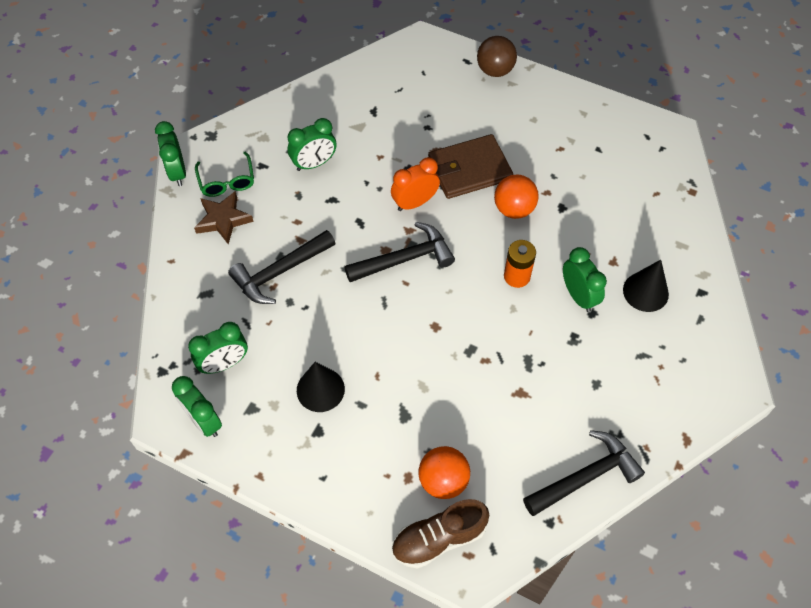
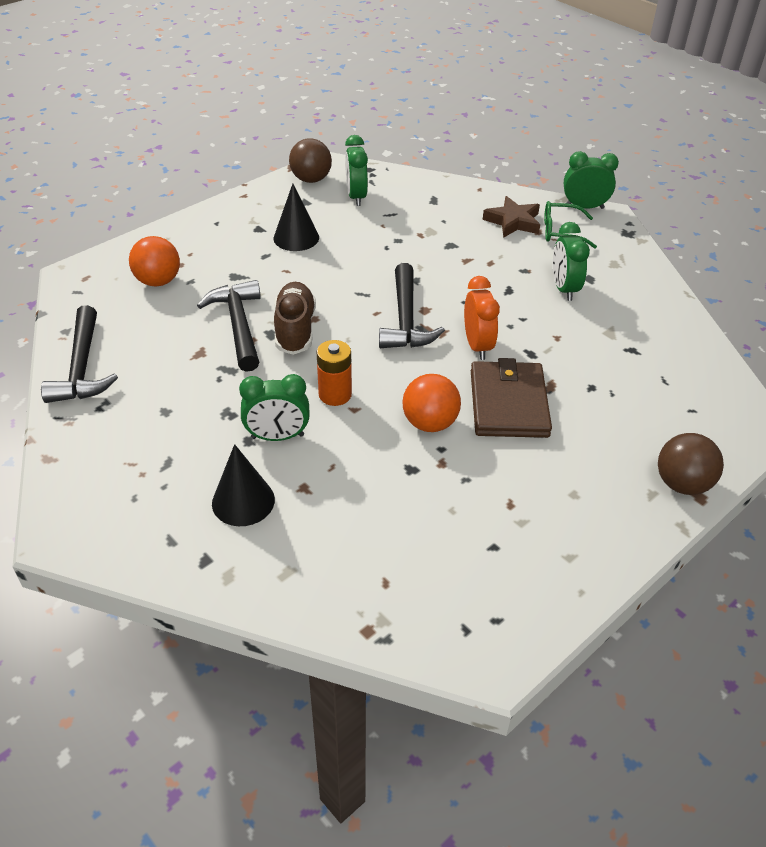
camera: 110 degrees right, 15 degrees down
(203, 421) = (311, 179): green clock -> brown ball
(280, 272) = (434, 241): black hammer -> black hammer (239, 325)
(439, 538) = (113, 266): brown shoe -> brown shoe (295, 329)

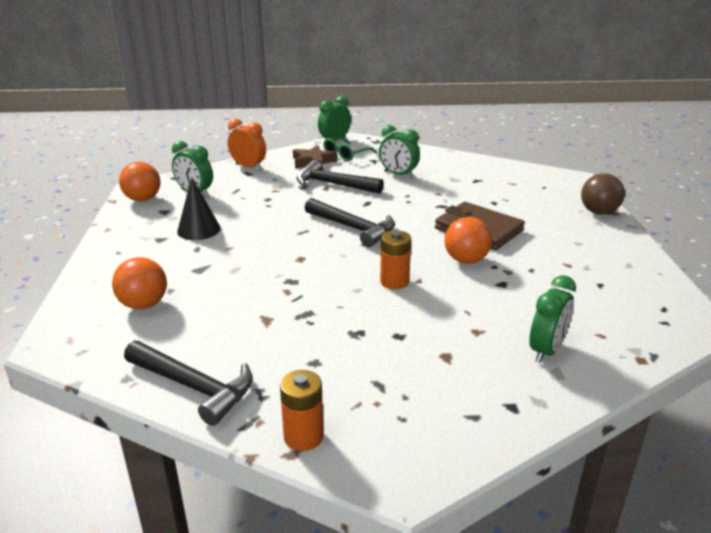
camera: 50 degrees left, 15 degrees down
(70, 454) = (303, 436): none -> orange battery
(239, 325) = (260, 290): black hammer -> black hammer (333, 184)
(243, 501) = (464, 363): black cone -> none
(277, 436) = (410, 321): green clock -> green clock (546, 350)
(295, 329) = (302, 269): brown shoe -> none
(311, 179) = (143, 199): brown ball -> orange ball
(477, 346) = (413, 217): orange clock -> orange clock (248, 167)

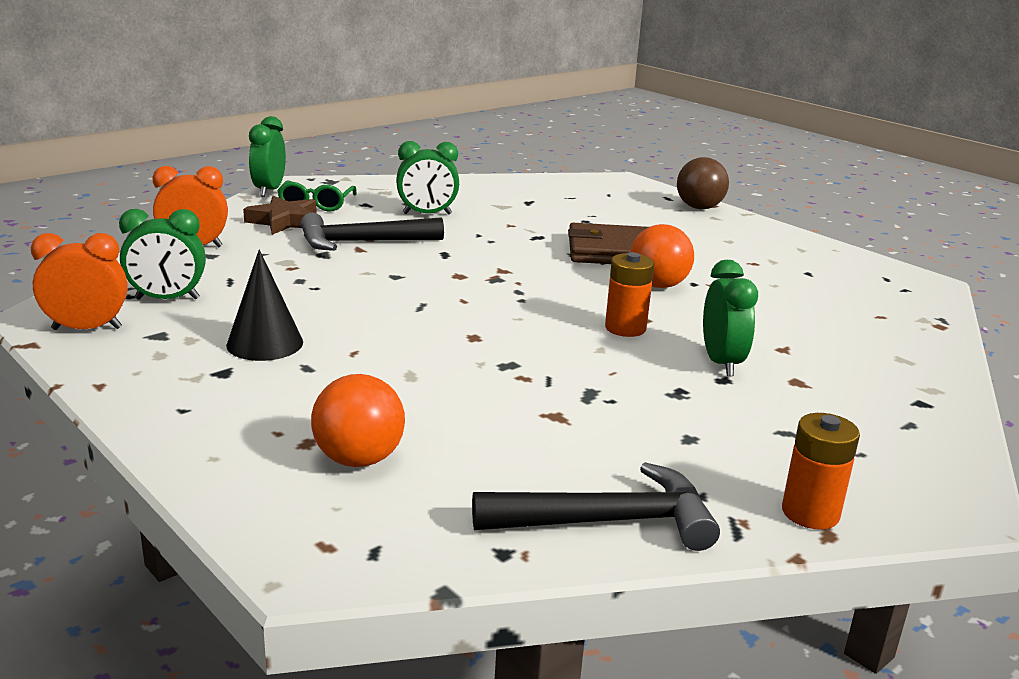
camera: 40 degrees left, 5 degrees down
(143, 199) = (87, 328): orange ball -> orange clock
(353, 228) = (478, 285): black hammer -> none
(546, 350) = (865, 344): green clock -> green clock (721, 363)

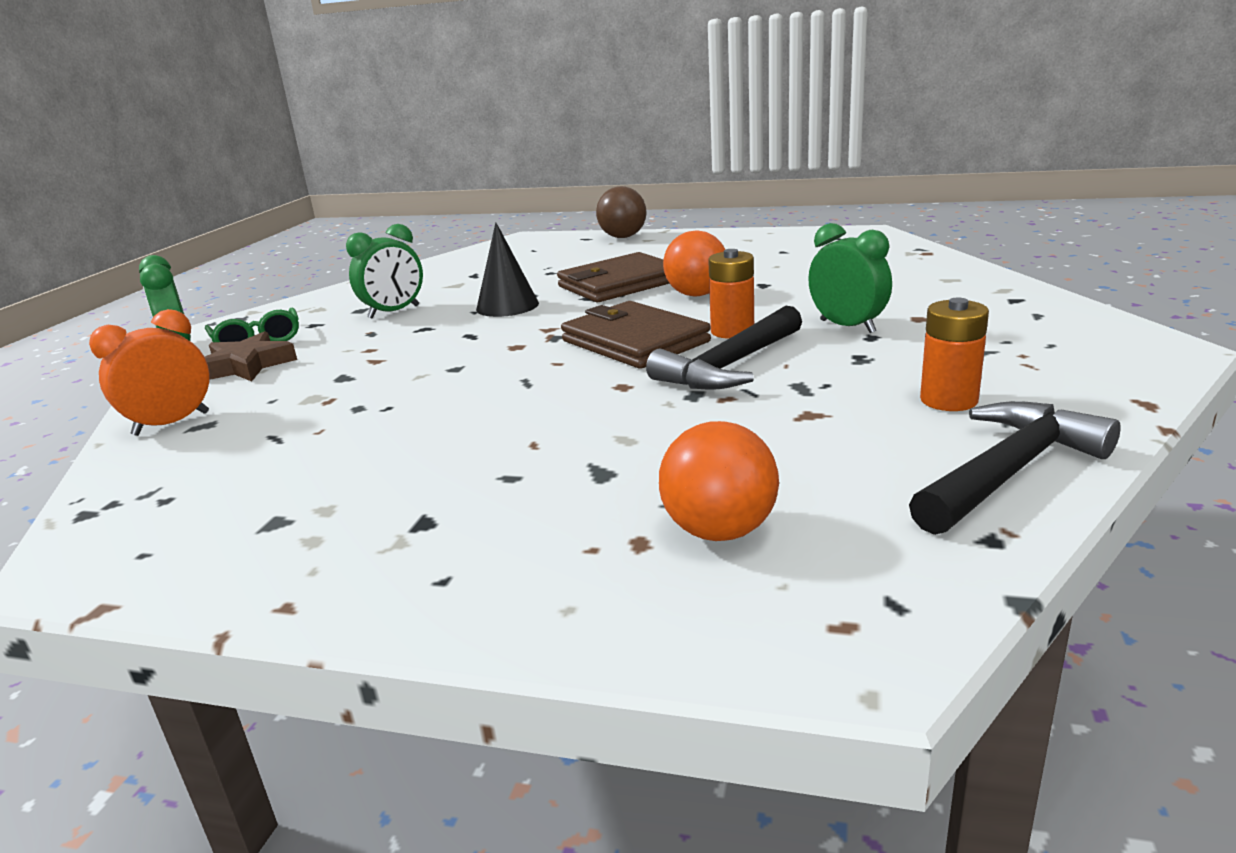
camera: 30 degrees left, 0 degrees up
(87, 328) = (161, 556): orange clock -> none
(167, 299) = (224, 483): green clock -> none
(265, 343) = (423, 476): black cone -> black cone (507, 306)
(362, 242) = (368, 354): black hammer -> black hammer (730, 366)
(542, 306) = (635, 341): none -> brown wallet
(810, 513) = (1109, 395): orange battery -> orange battery (948, 400)

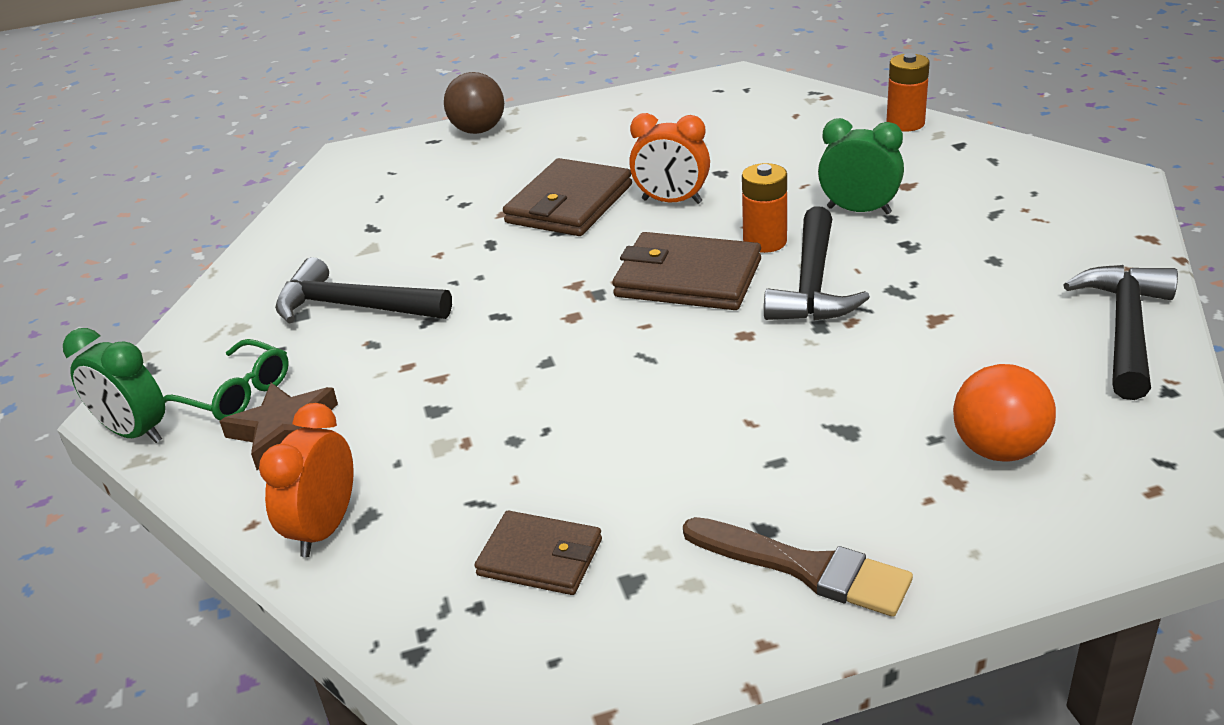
camera: 30 degrees left, 10 degrees up
(250, 484) = (540, 557): none -> brown wallet
(394, 312) = (354, 307): green clock -> black hammer
(407, 562) = (805, 568): none -> brown brush
(507, 306) = (484, 265): black cone -> none
(696, 295) = (671, 201): orange ball -> orange clock
(948, 400) = (1021, 273): orange battery -> orange battery (905, 123)

